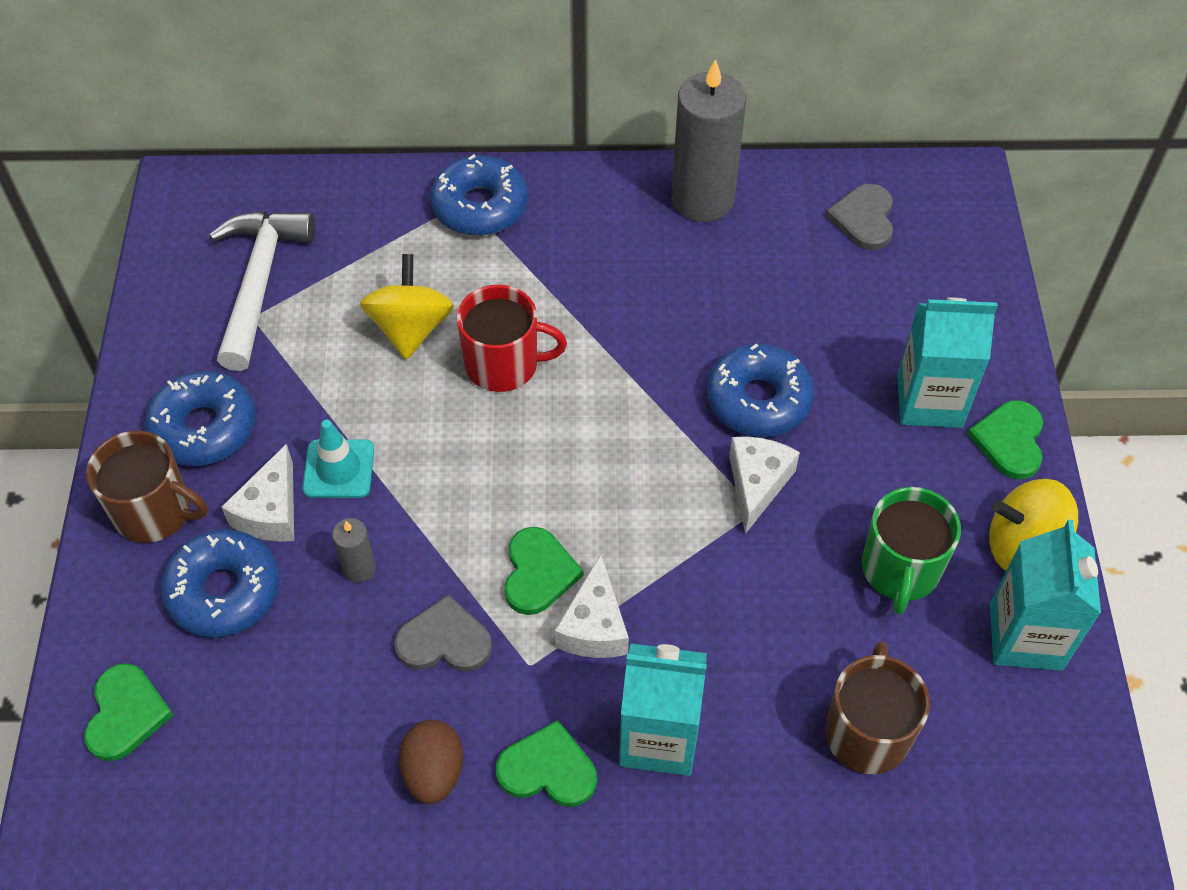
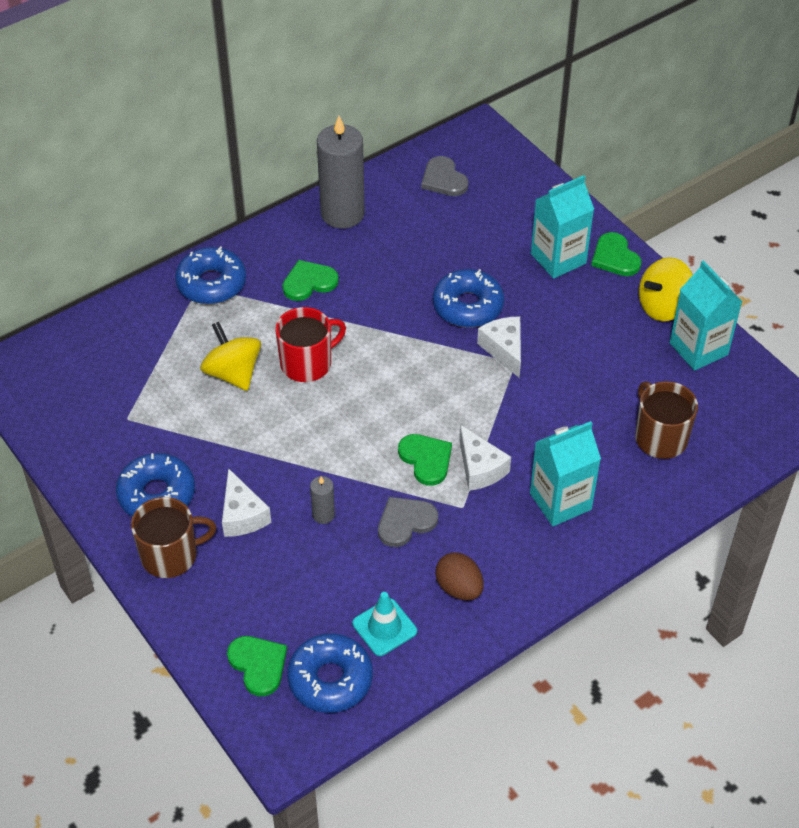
camera: 35 degrees left, 5 degrees down
(224, 591) = (255, 571): blue donut -> blue donut (330, 679)
(259, 282) = (112, 397): white hammer -> none
(338, 469) = (261, 471): turquoise traffic cone -> turquoise traffic cone (384, 627)
(548, 769) = (517, 550): green heart -> green heart (309, 282)
(900, 570) = (612, 351): green mug -> none

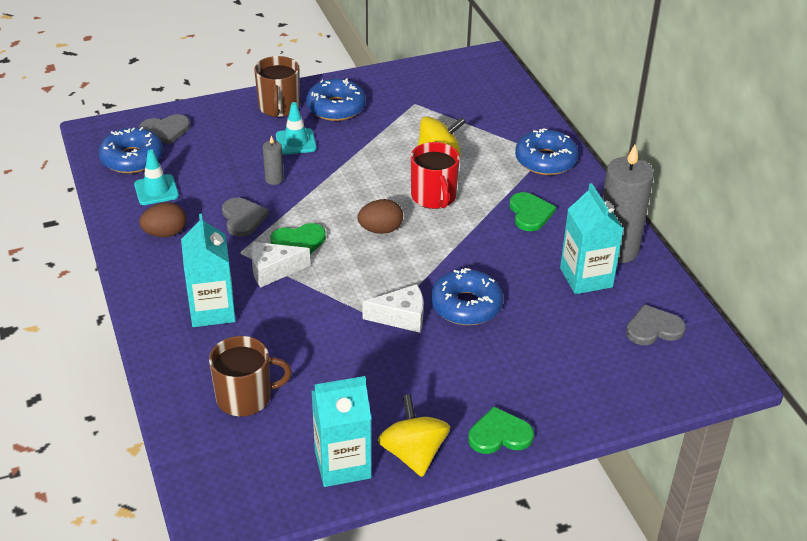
camera: 105 degrees right, 10 degrees down
(242, 515) = (296, 142): white cheese -> turquoise traffic cone
(258, 665) = (165, 130): green heart -> grey heart
(379, 395) = (380, 230): none -> brown egg
(558, 258) = (511, 387): turquoise carton -> turquoise carton (586, 277)

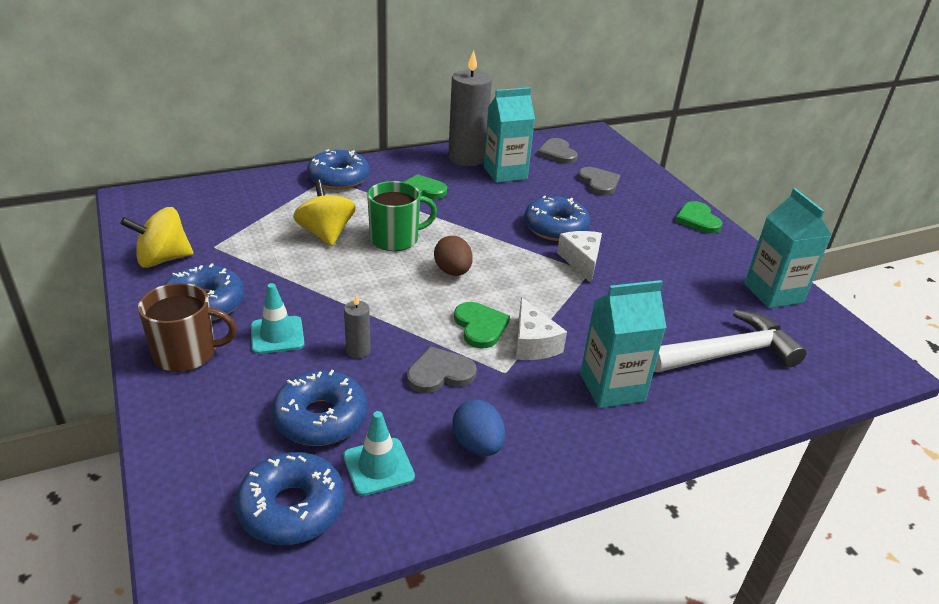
camera: 95 degrees left, 5 degrees down
(165, 130) = (217, 474): grey heart -> grey heart (599, 183)
(165, 233) = (477, 445): brown egg -> blue egg
(205, 165) = (320, 418): none -> blue donut
(245, 397) = (728, 354): brown mug -> white hammer
(413, 453) = (740, 258): yellow spinning top -> yellow spinning top (163, 259)
(434, 197) = (395, 239): red mug -> green mug

